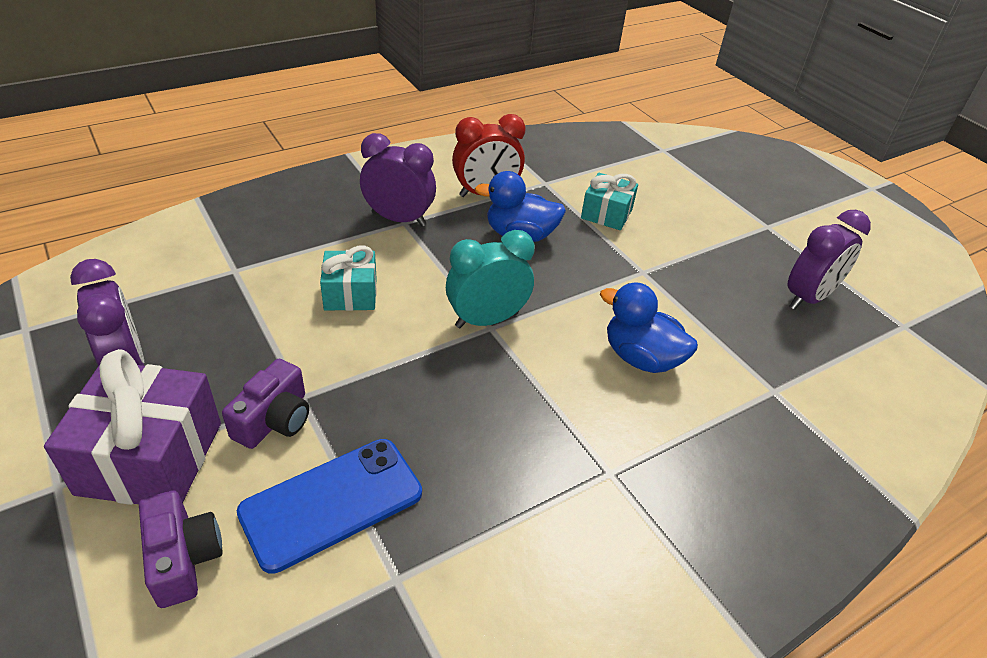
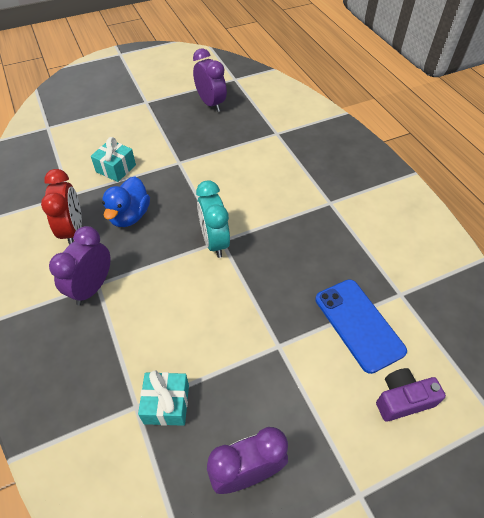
camera: 80 degrees left, 10 degrees up
(150, 458) = (333, 434): purple gift -> none
(274, 419) = (298, 360): purple camera -> none
(350, 294) = (178, 319): turquoise gift -> turquoise gift (166, 404)
(641, 358) = (252, 176): blue duck -> none

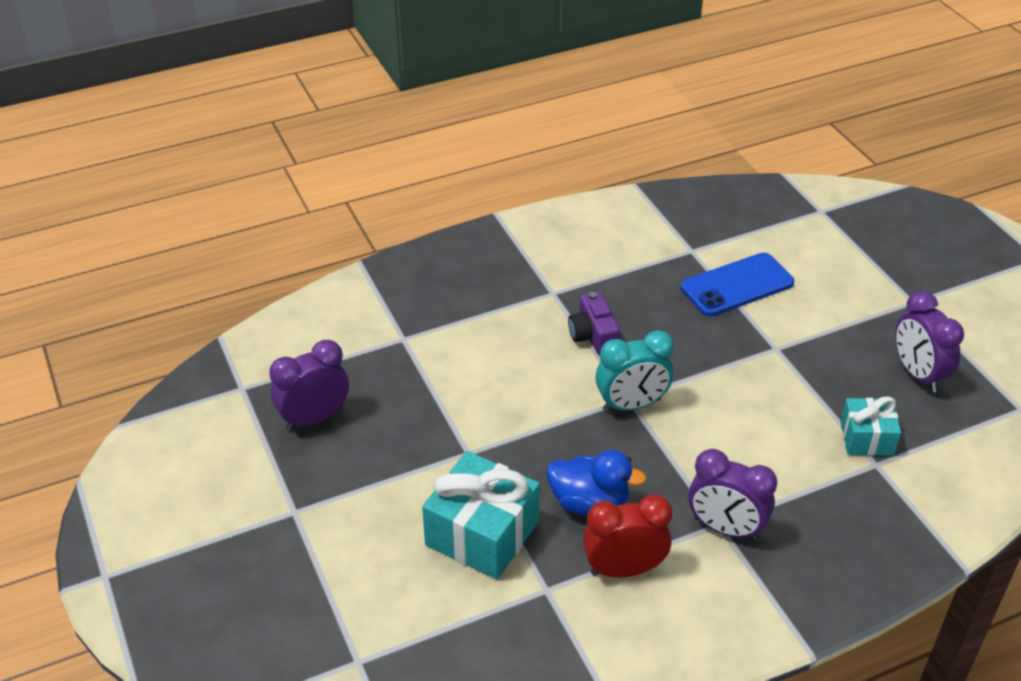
camera: 90 degrees left, 10 degrees down
(116, 168) = (482, 533): turquoise gift -> turquoise gift, size x1.70
(403, 399) = (816, 265): purple camera -> purple camera (593, 335)

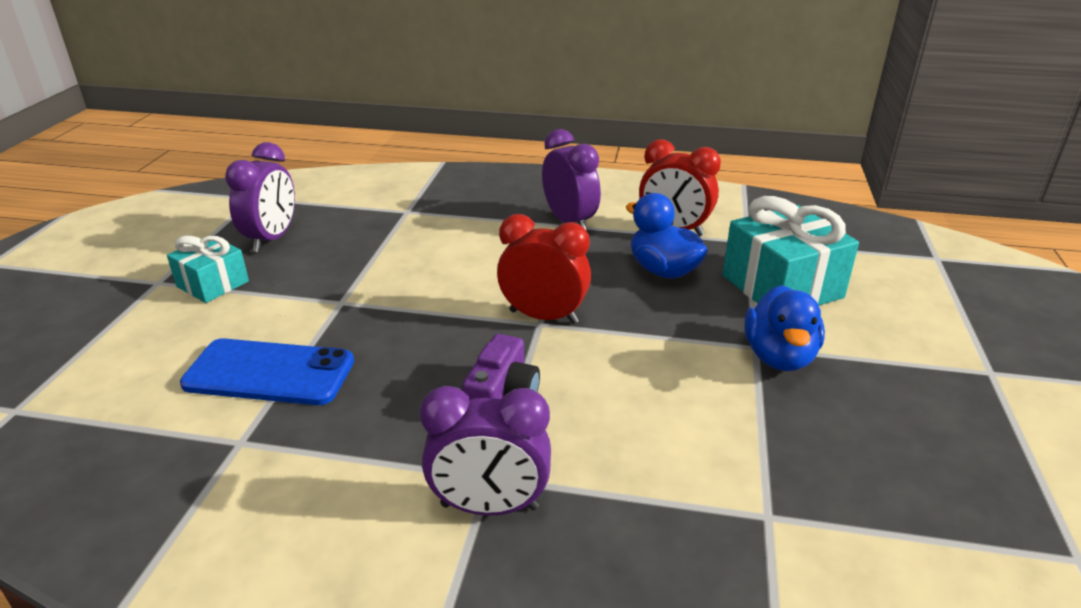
camera: 145 degrees left, 10 degrees down
(314, 418) = (950, 460): purple clock -> purple clock (489, 506)
(447, 450) = (779, 357): none -> blue duck
(631, 405) = (543, 317): turquoise clock -> red clock
(866, 438) = (386, 224): turquoise gift -> turquoise gift (213, 284)

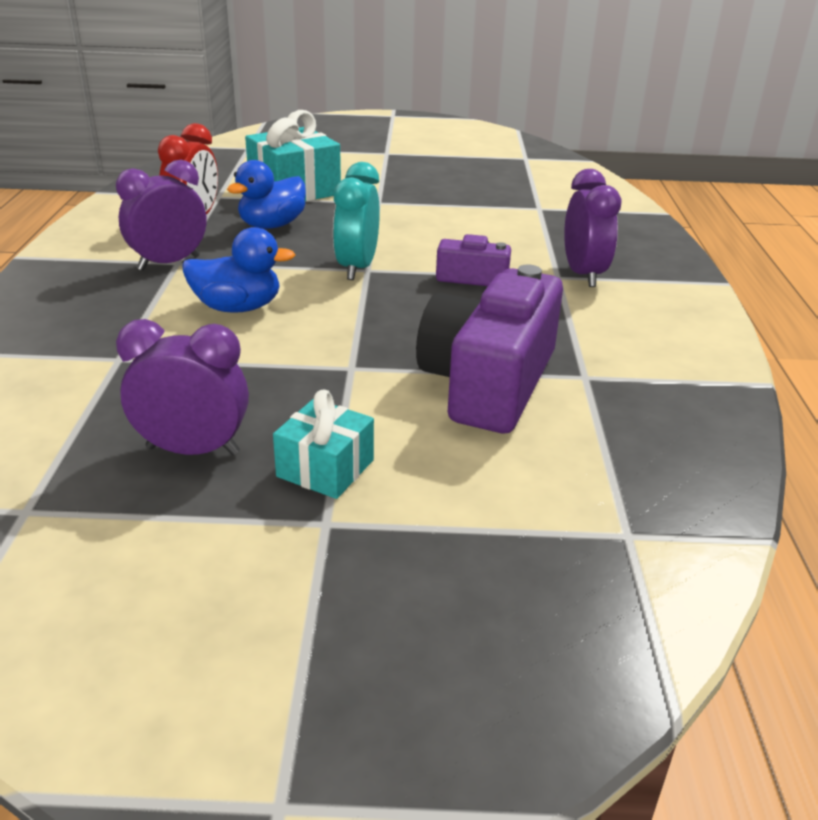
camera: 100 degrees left, 0 degrees up
(269, 373) = (488, 383): blue phone -> purple camera
(543, 317) = (357, 268): red clock -> turquoise clock
(779, 357) = (389, 196): blue duck -> blue duck (238, 308)

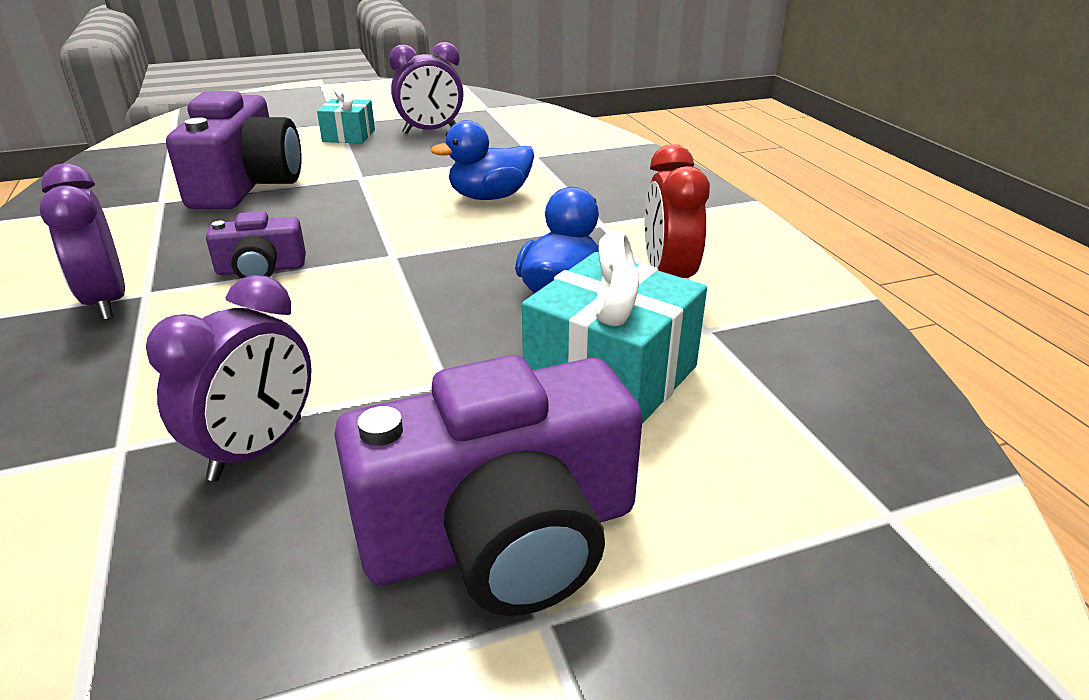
camera: 160 degrees right, 0 degrees up
(169, 263) = (608, 221): purple clock -> purple clock (257, 449)
(357, 268) = (405, 254): turquoise clock -> none
(386, 165) = (502, 535): none -> purple camera

